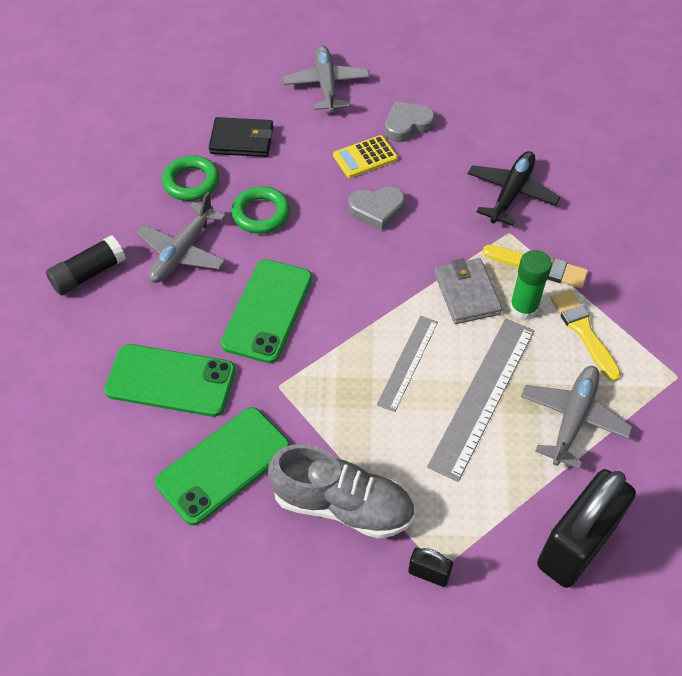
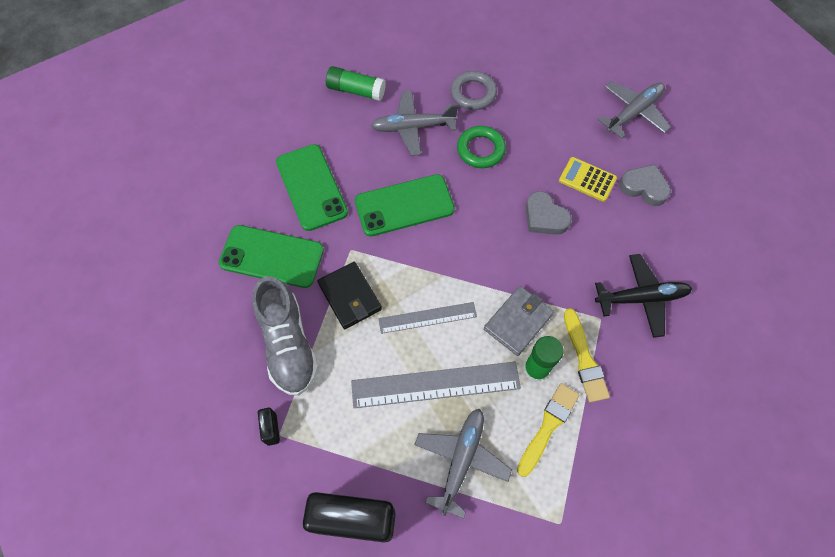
camera: 55 degrees right, 10 degrees up
(88, 274) = (356, 90): black glue stick -> green glue stick
(191, 182) = (473, 93): green ring -> grey ring
(242, 140) = (534, 97): black wallet -> black wallet (350, 296)
(572, 419) = (461, 460): grey plane -> grey plane turned 60 degrees counterclockwise

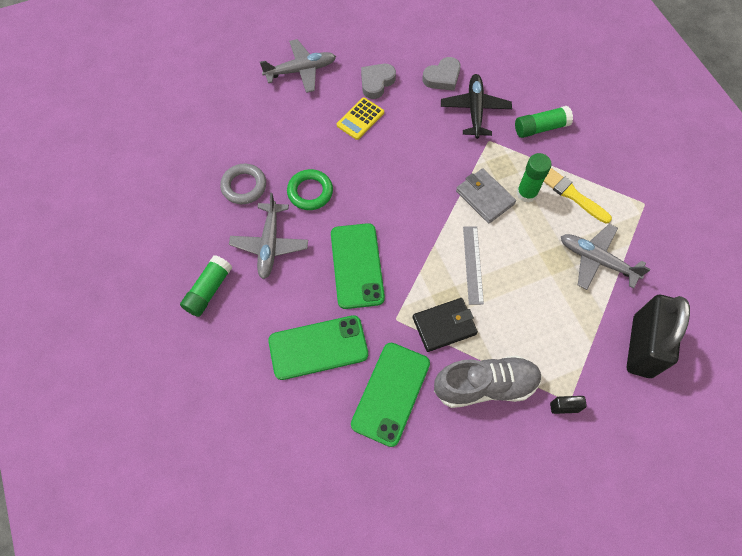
camera: 80 degrees left, 0 degrees up
(435, 384) = (533, 268): grey ruler -> none
(544, 217) = (391, 158): grey heart -> grey heart (442, 77)
(584, 359) = (521, 159): yellow brush -> none
(633, 113) = (301, 70): grey plane -> grey plane turned 105 degrees clockwise
(640, 379) = (540, 128): none -> green glue stick

